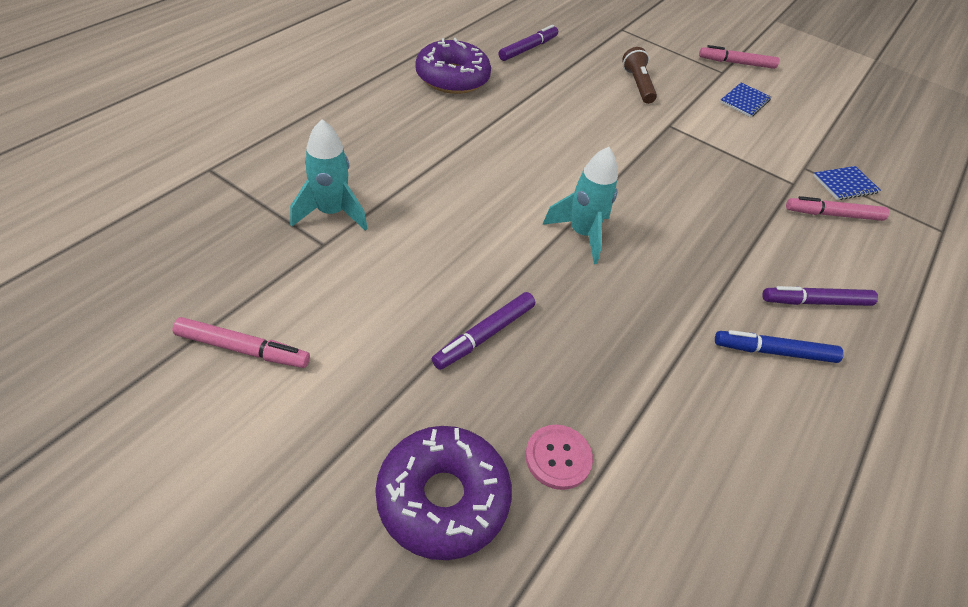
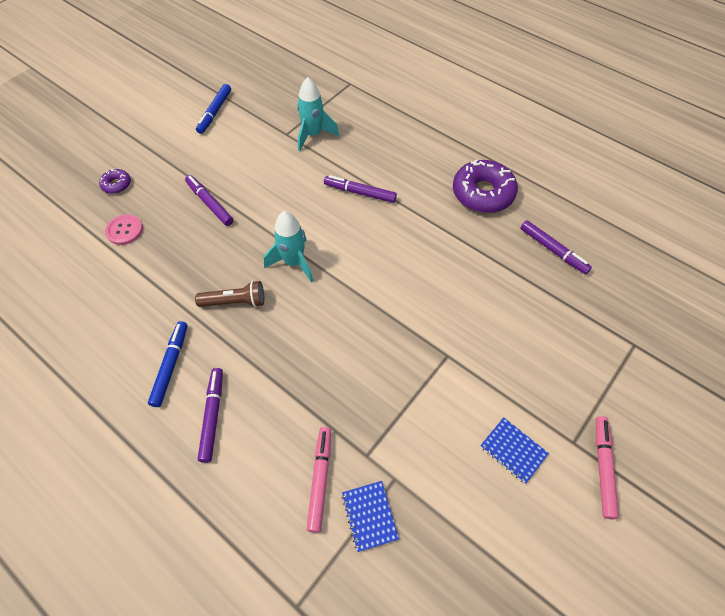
camera: 100 degrees right, 10 degrees up
(243, 349) = (215, 112): pink marker -> blue marker
(443, 498) = (116, 184): purple donut -> purple donut, size x0.48
(454, 170) = (360, 192): none -> purple marker
(637, 85) = (515, 339): brown flashlight -> brown flashlight (235, 302)

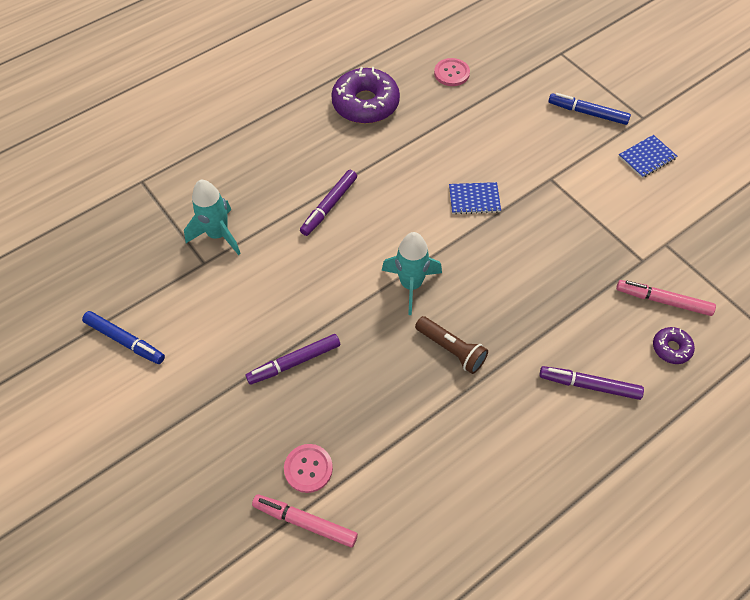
camera: 75 degrees left, 0 degrees up
(116, 184) = (219, 478): purple donut -> purple donut (671, 348)
(171, 365) = (523, 423): blue marker -> blue marker (587, 113)
(235, 302) = (451, 349): brown flashlight -> brown flashlight turned 120 degrees clockwise
(369, 516) = (697, 269): blue notebook -> blue notebook (474, 199)
(553, 250) = (451, 73): purple marker -> pink button
(603, 467) = (665, 107): pink marker -> pink marker (305, 522)

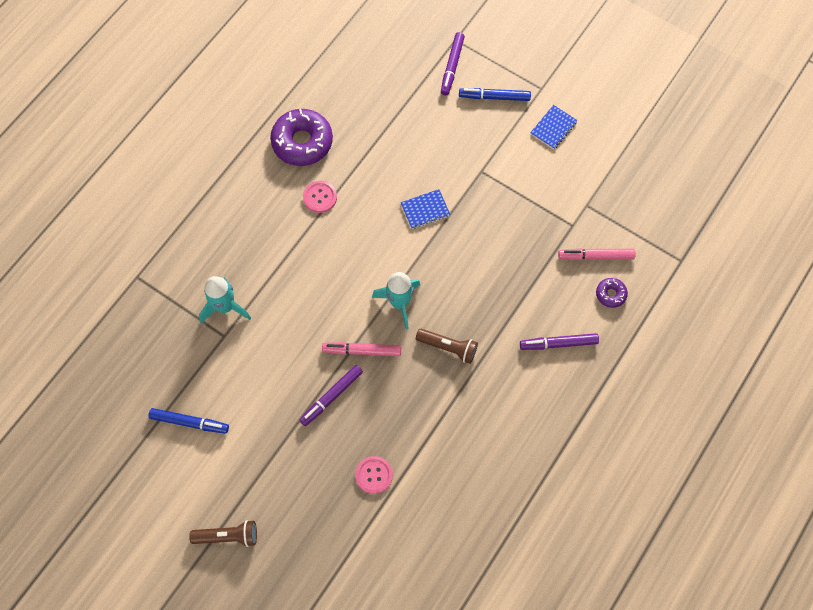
camera: 20 degrees left, 10 degrees up
(107, 483) = (228, 536): none -> brown flashlight
(305, 522) = (386, 514): pink marker -> pink marker (362, 351)
(329, 206) = (308, 252): purple marker -> purple marker (452, 66)
(451, 73) = (367, 88): pink button -> pink button (320, 197)

